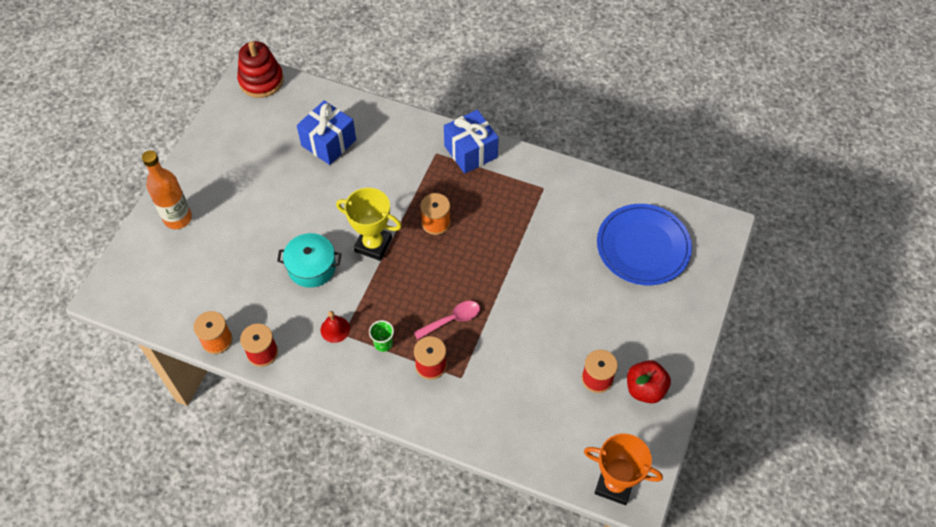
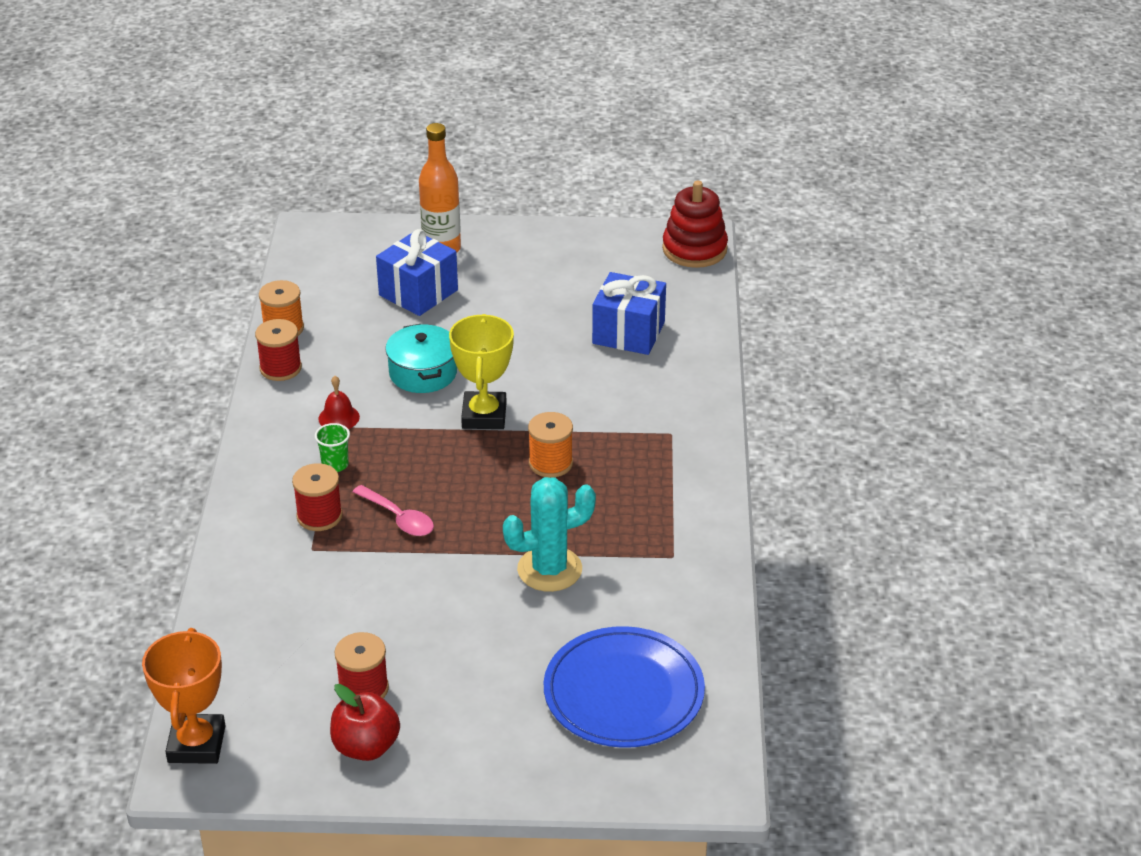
camera: 70 degrees right, 20 degrees down
(470, 151) = (694, 466): blue gift -> blue gift (418, 292)
(531, 252) = (549, 569): none -> turquoise cactus

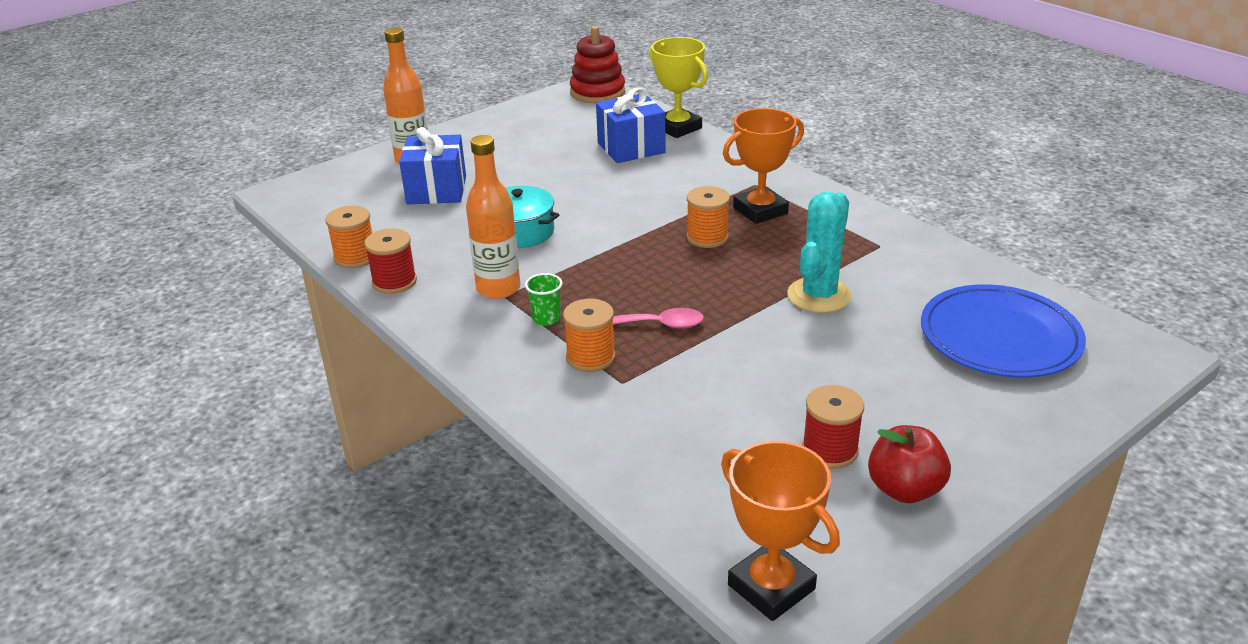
camera: 40 degrees left, 5 degrees down
(319, 516) = (590, 357): red spool -> orange spool
(339, 417) = (498, 288): red bell -> orange bottle
(484, 415) = (611, 234): yellow trophy -> yellow trophy (677, 128)
(632, 463) = (760, 210): none -> orange trophy

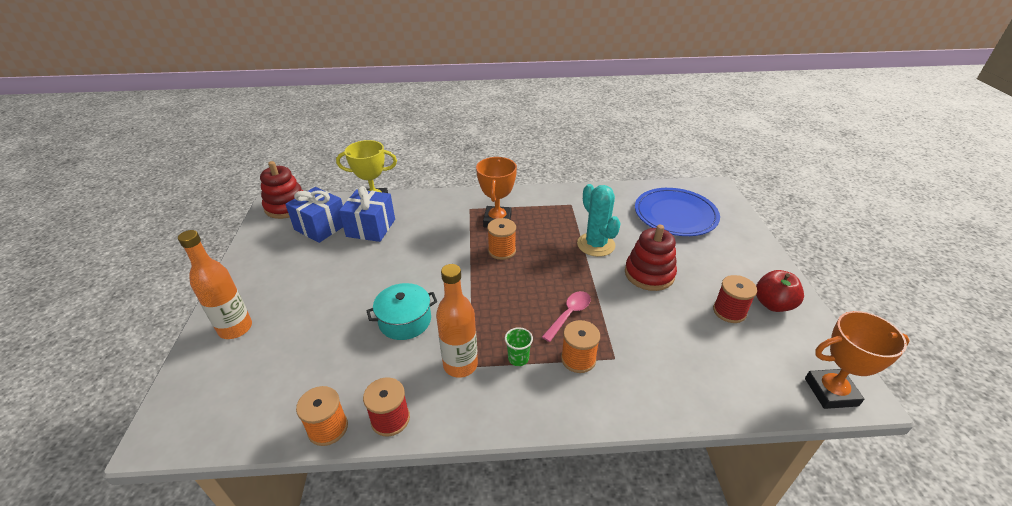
camera: 55 degrees left, 5 degrees up
(436, 190) = (296, 336): blue gift -> blue gift (321, 227)
(817, 358) = (649, 274): none -> red stacking toy

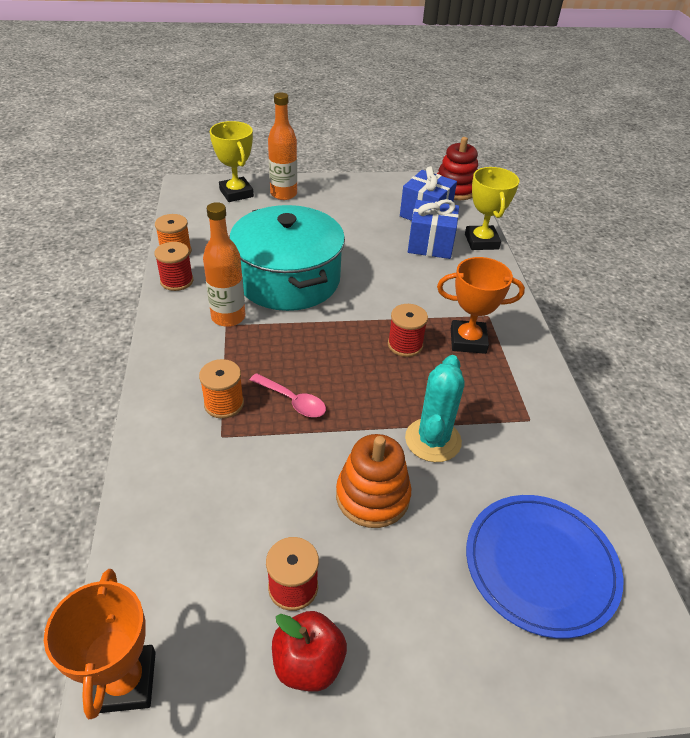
camera: 85 degrees right, 5 degrees up
(210, 375) = (236, 193): none -> yellow trophy
(405, 321) = (288, 279): turquoise pot -> turquoise pot, size x1.99
(502, 251) = (405, 345): orange spool -> red spool
(518, 358) = (231, 357): green cup -> none
(596, 245) = (433, 440): turquoise cactus -> turquoise cactus turned 45 degrees counterclockwise
(649, 274) = (372, 496): red stacking toy -> orange stacking toy

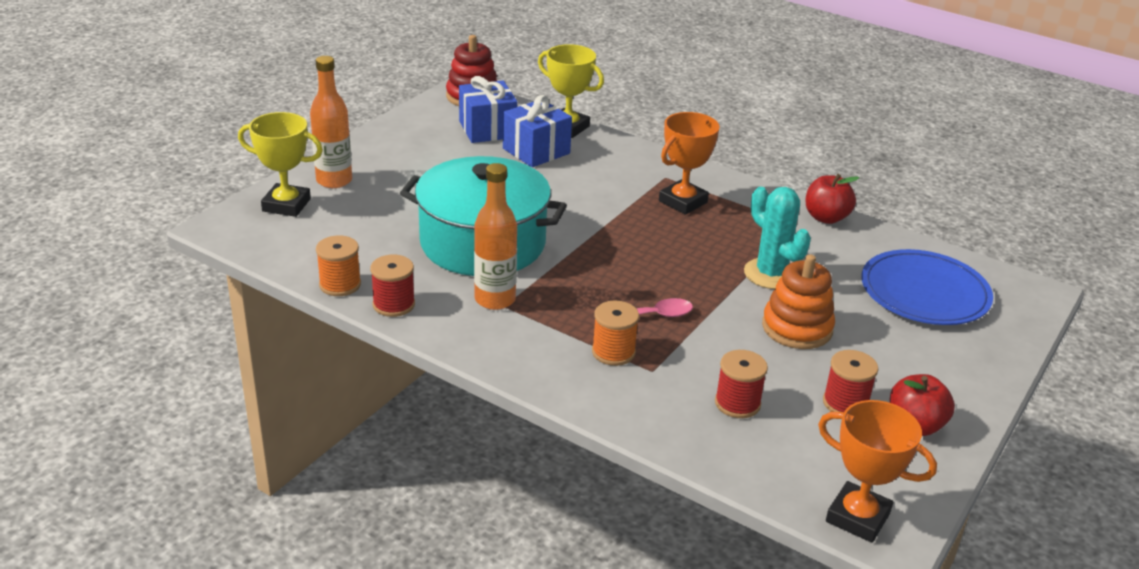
camera: 50 degrees left, 10 degrees down
(405, 345) = (651, 231): red spool -> red spool (737, 403)
(567, 434) = (826, 217): none -> red apple

